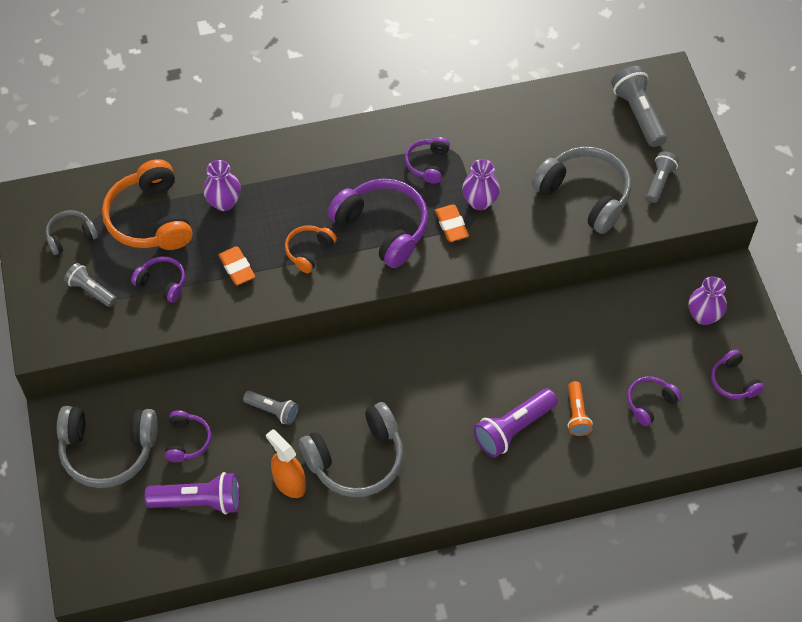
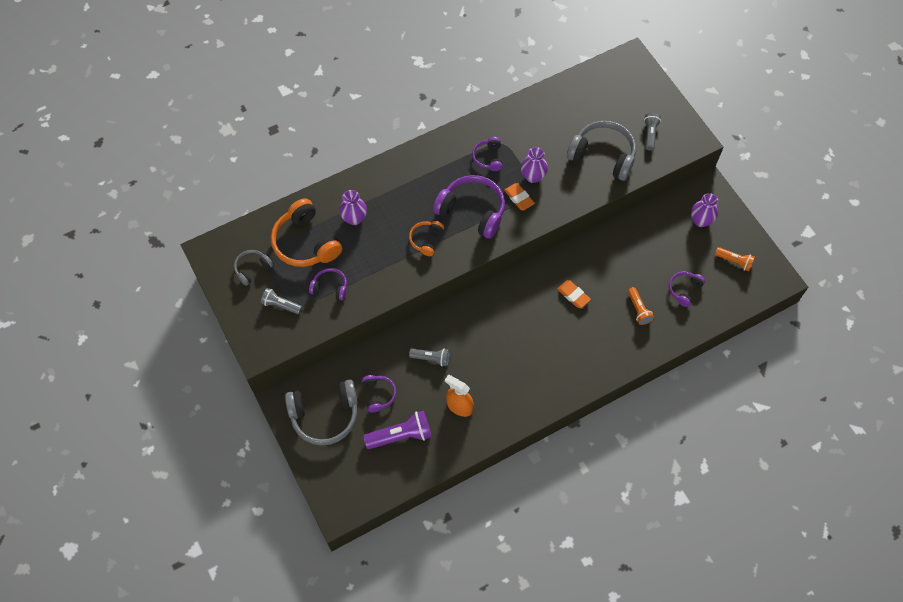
camera: 15 degrees left, 5 degrees up
(237, 268) = (379, 264): orange eraser -> orange eraser (573, 295)
(356, 459) = (500, 378): grey headphones -> none
(513, 429) = (599, 330): purple flashlight -> none
(638, 114) = (621, 89): grey flashlight -> none
(733, 381) = (734, 261): purple headphones -> orange flashlight

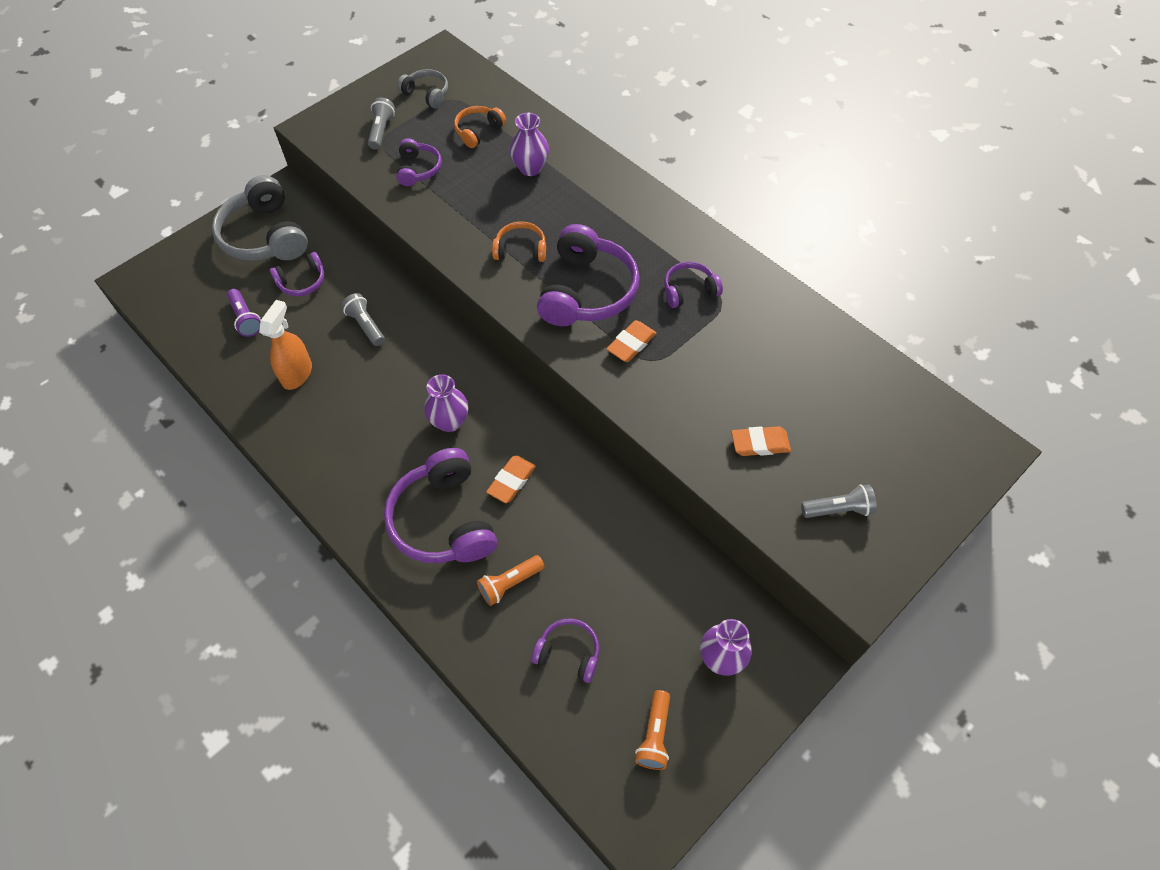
camera: 75 degrees right, 5 degrees down
(305, 243) = (478, 131): orange headphones -> orange headphones, size x0.52
(401, 435) = (246, 319): purple flashlight -> purple flashlight, size x0.62
(431, 358) = (366, 325): grey flashlight -> grey flashlight turned 150 degrees clockwise
(533, 176) = (678, 354): purple vase -> purple vase (449, 421)
(590, 336) = (443, 520): none -> purple headphones
(603, 155) = (760, 443): grey headphones -> orange eraser

